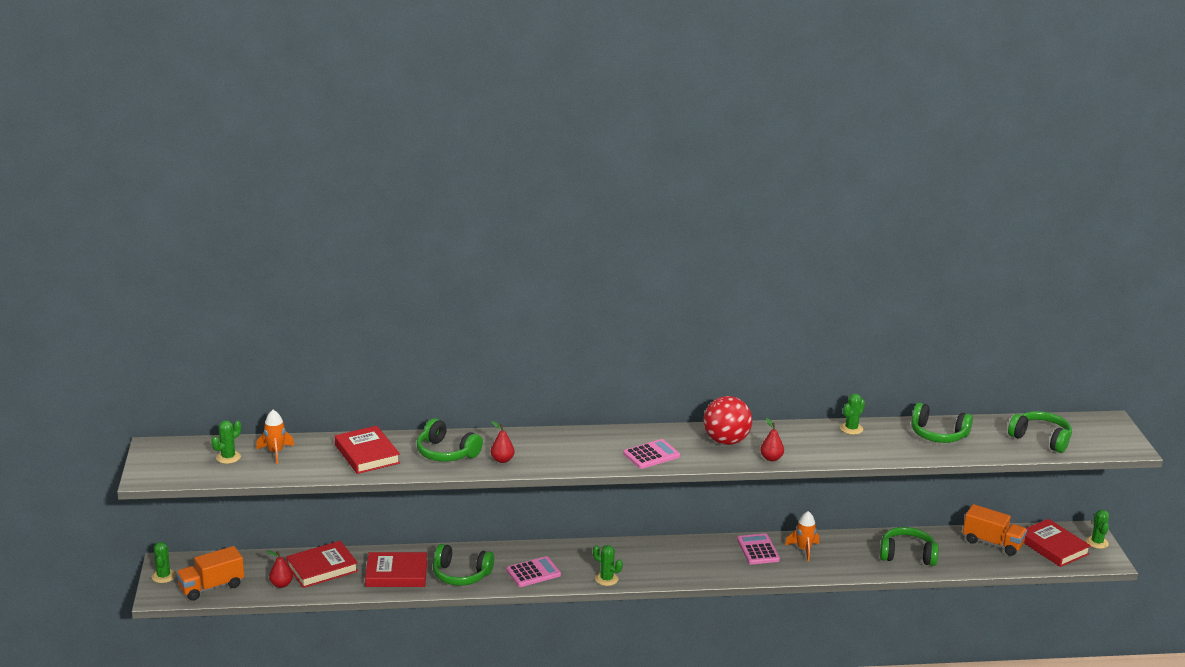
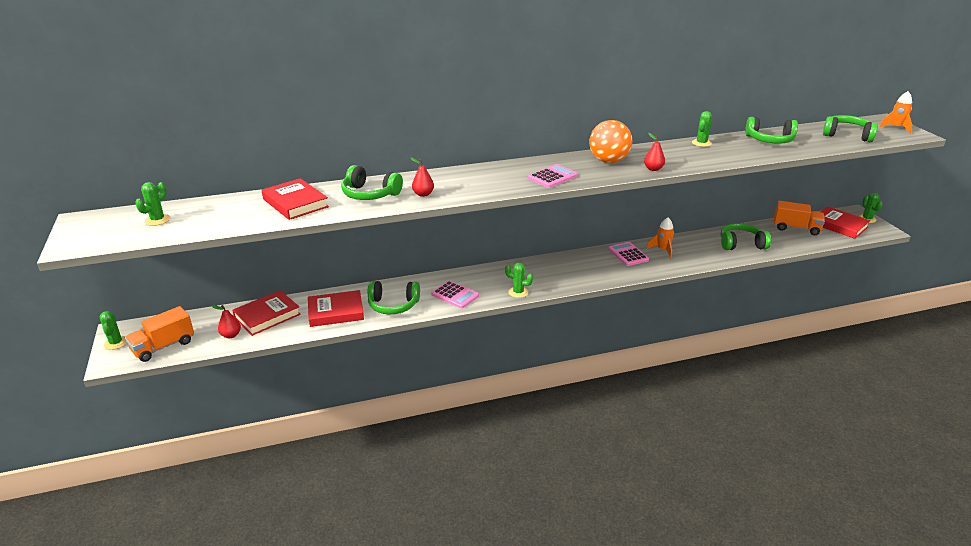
camera: 10 degrees left, 5 degrees up
(276, 452) = (205, 211): orange rocket -> orange rocket (896, 128)
(533, 572) = (455, 295): pink calculator -> pink calculator turned 75 degrees clockwise
(726, 441) = (608, 161): red ball -> orange ball

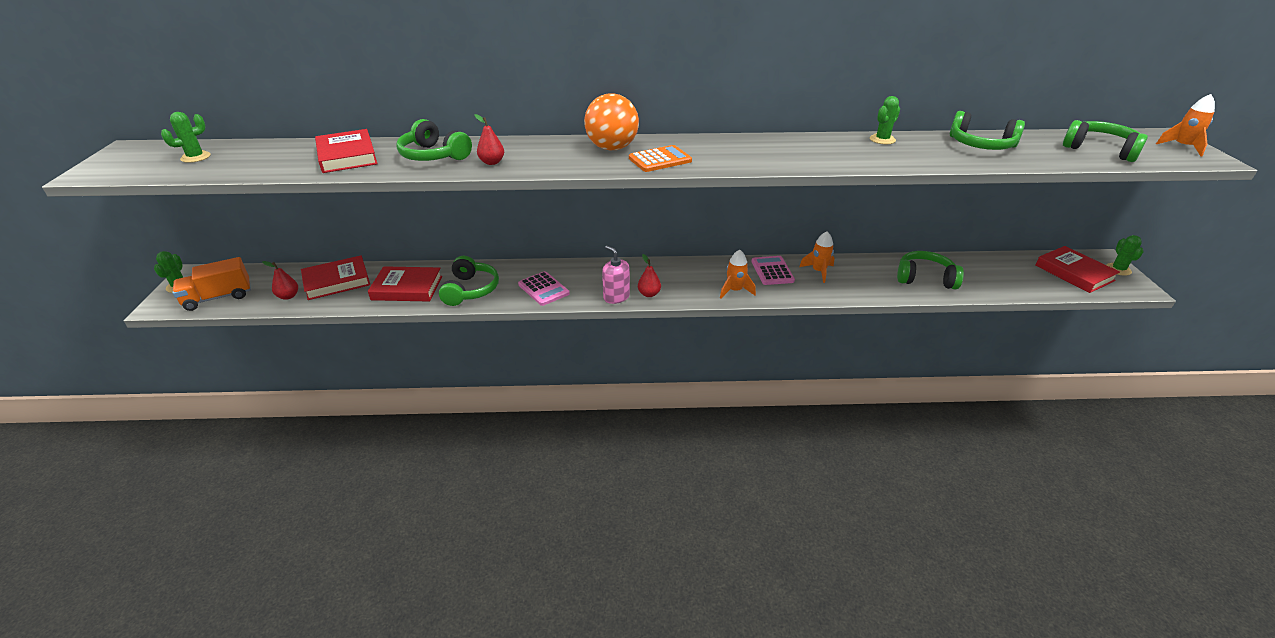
camera: 15 degrees right, 5 degrees up
(393, 305) = (470, 290): green headphones -> green headphones turned 105 degrees counterclockwise
(518, 292) = (616, 297): green cactus -> pink soap dispenser
(552, 177) = (660, 160): pink calculator -> orange calculator
(608, 161) = (744, 148): orange ball -> orange ball (612, 148)
(608, 274) = (735, 291): none -> orange rocket
(653, 169) = (795, 164): red pear -> red pear (649, 294)
(796, 228) = (1010, 268): orange truck -> none

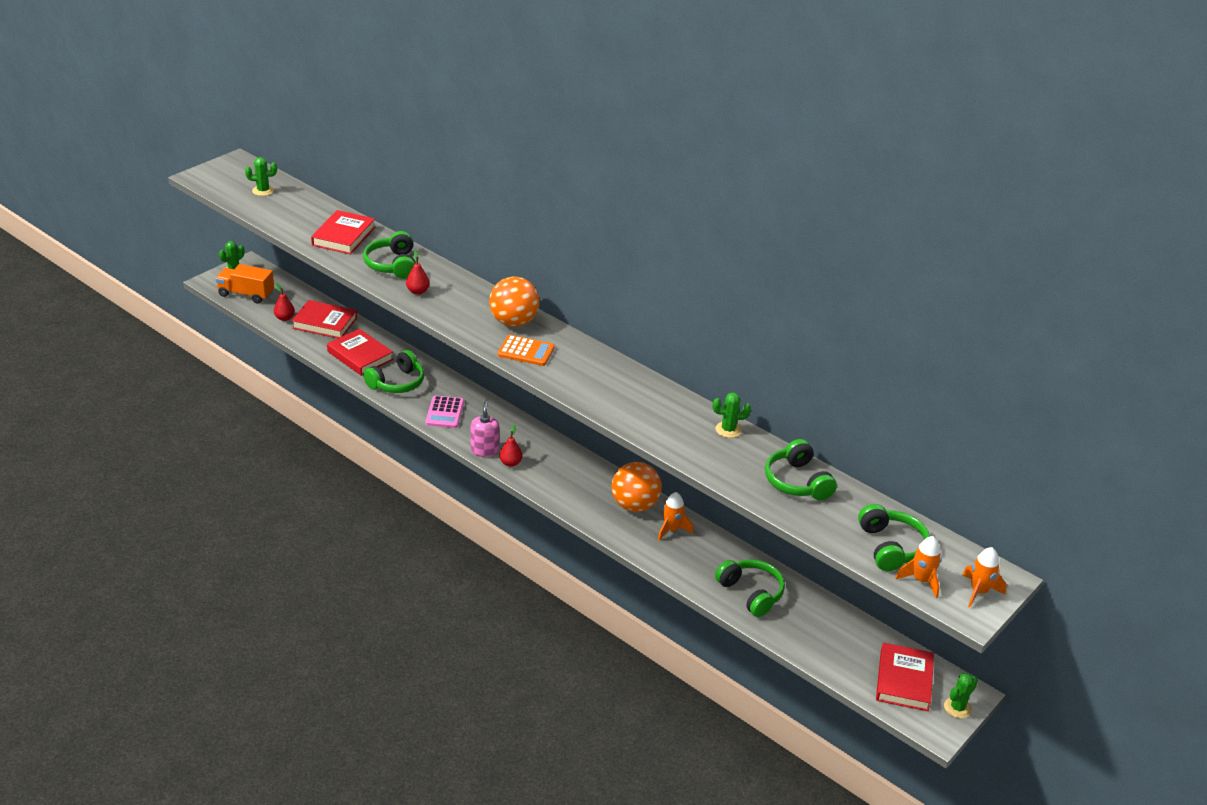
camera: 40 degrees right, 0 degrees up
(735, 291) = (577, 501): orange rocket -> orange rocket (921, 580)
(772, 271) = (634, 505): pink calculator -> orange ball

